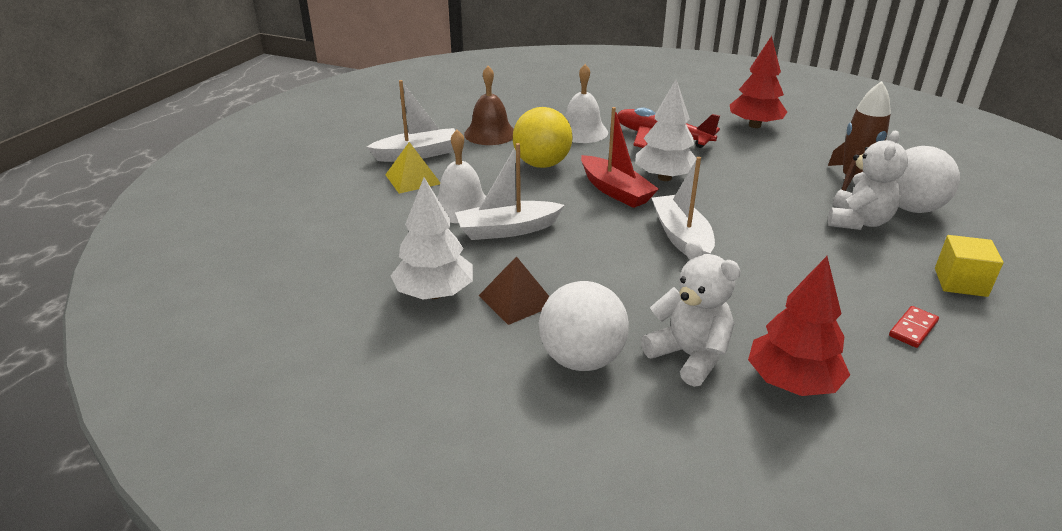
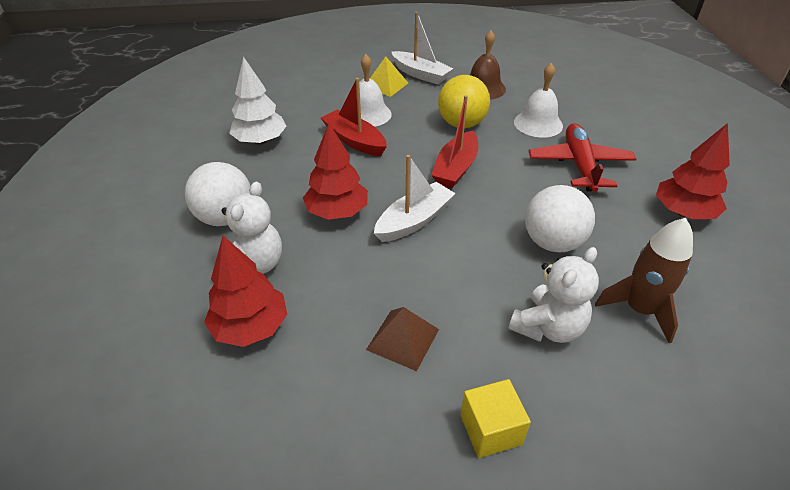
camera: 60 degrees right, 10 degrees up
(507, 230) = (354, 141): white boat -> red boat
(516, 300) = (274, 172): brown pyramid -> brown pyramid (403, 339)
(633, 277) = (337, 212): none -> red tree
(664, 178) = (505, 186): white tree -> none
(858, 221) = (548, 327): white teddy bear -> white teddy bear turned 45 degrees counterclockwise
(911, 208) = (624, 368): white ball -> white ball (552, 242)
(913, 329) = (373, 397): red domino -> none

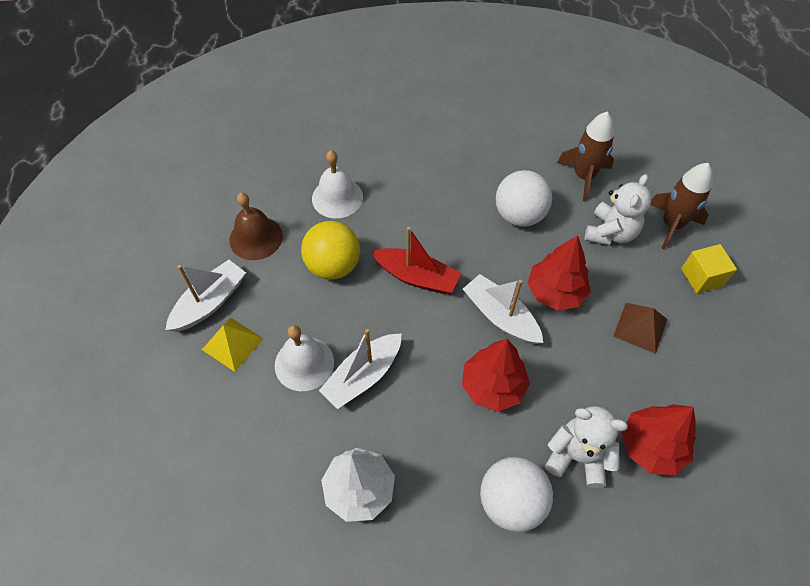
camera: 90 degrees left, 15 degrees up
(354, 141) = (363, 376): red boat -> white boat
(548, 327) = (610, 233): white teddy bear -> white teddy bear turned 75 degrees clockwise
(579, 165) = (410, 177): red plane -> none
(582, 406) = (671, 225): none -> brown rocket
(683, 212) = (474, 124): red tree -> red tree (555, 292)

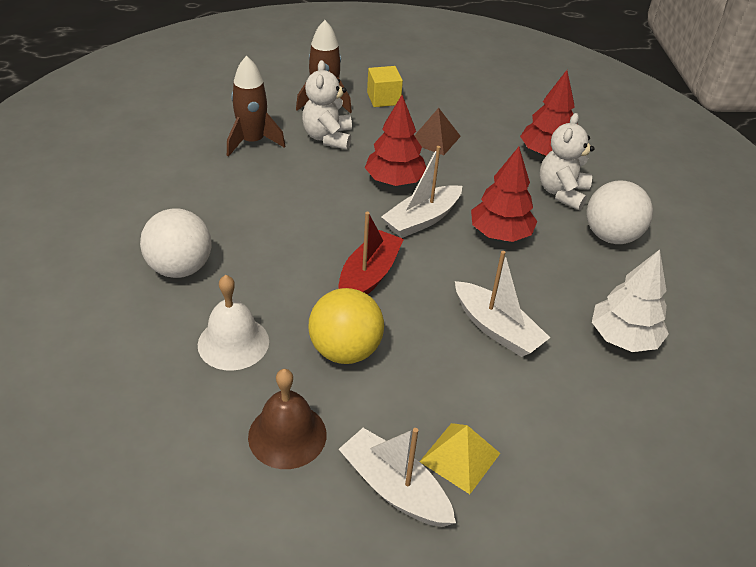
camera: 90 degrees left, 15 degrees down
(304, 363) = (484, 381): white bell -> none
(519, 215) = (295, 191): white ball -> white ball (180, 268)
(610, 233) = (328, 137): white teddy bear -> white teddy bear turned 120 degrees counterclockwise

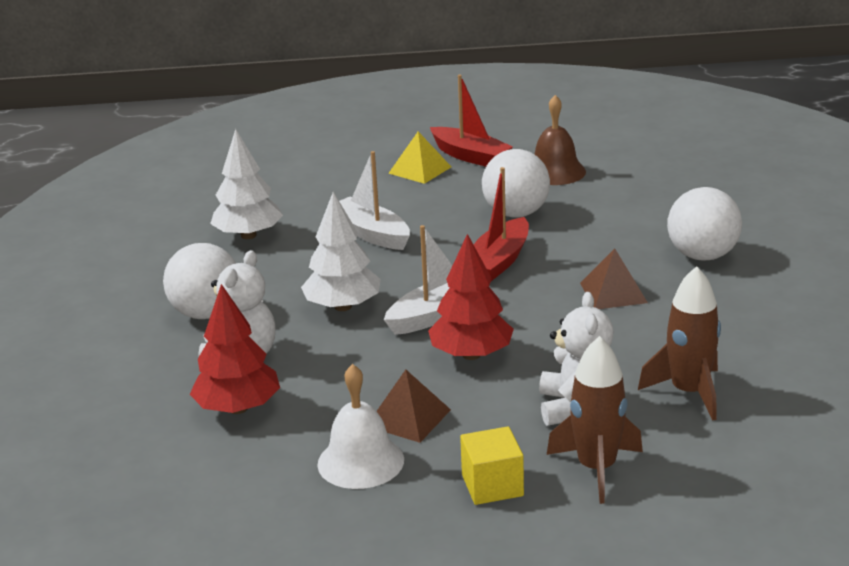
camera: 175 degrees left, 15 degrees down
(233, 342) = (620, 212): white bell -> white bell (360, 461)
(275, 230) = (613, 292): none -> brown pyramid
(345, 350) = (516, 213): yellow ball -> white ball
(394, 488) = (470, 156): white boat -> red boat
(500, 234) = (343, 307): red tree -> white tree

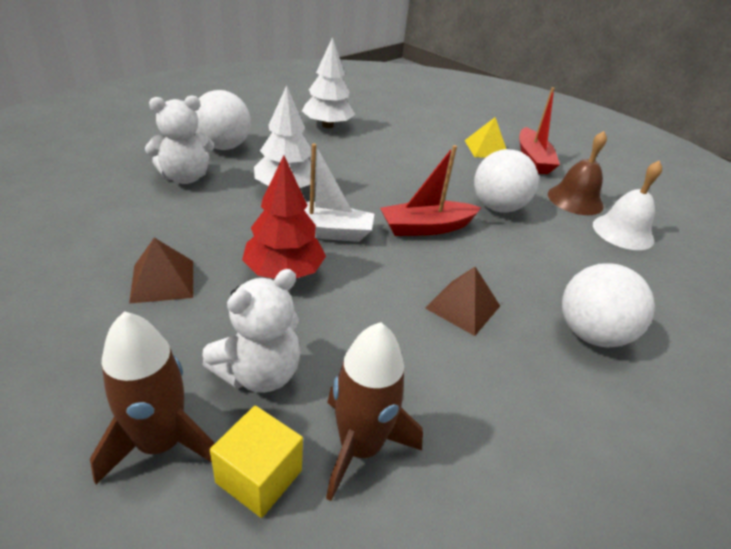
camera: 40 degrees right, 10 degrees up
(238, 408) = (116, 201): red tree -> none
(360, 461) = (79, 285): white bell -> white bell (623, 232)
(371, 234) = (387, 163): white boat -> none
(492, 485) = (84, 379): yellow cube -> yellow cube (259, 476)

